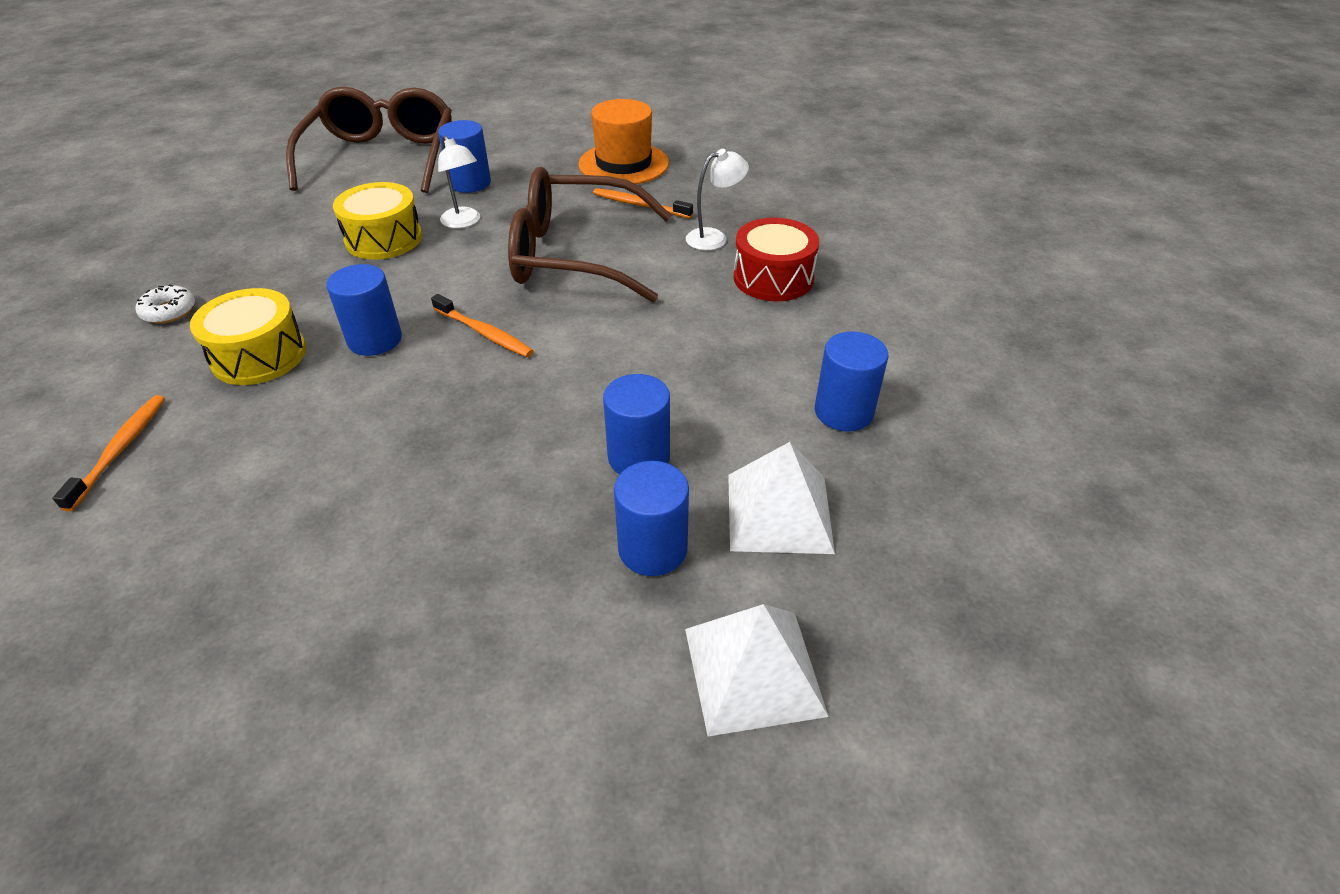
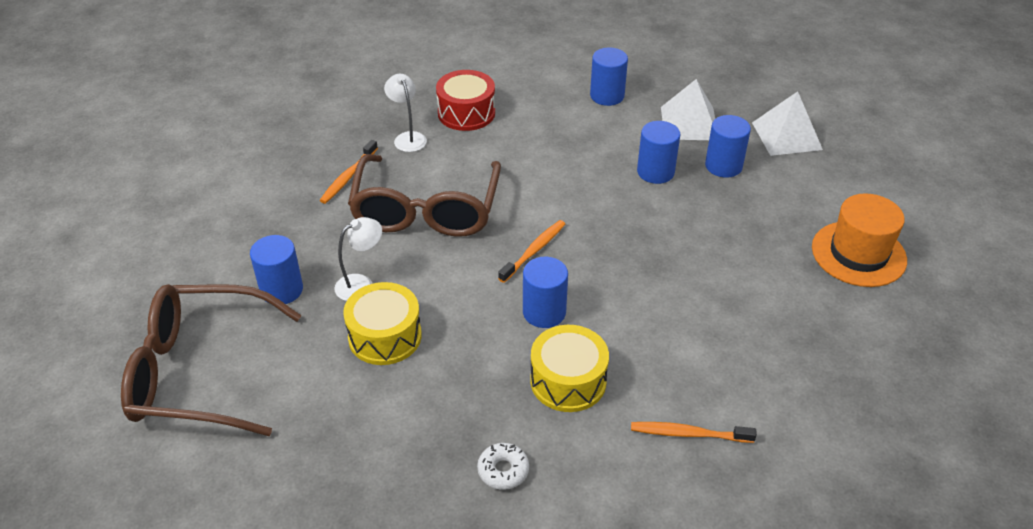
camera: 90 degrees left, 0 degrees up
(623, 164) = (267, 188): orange hat -> orange hat (858, 254)

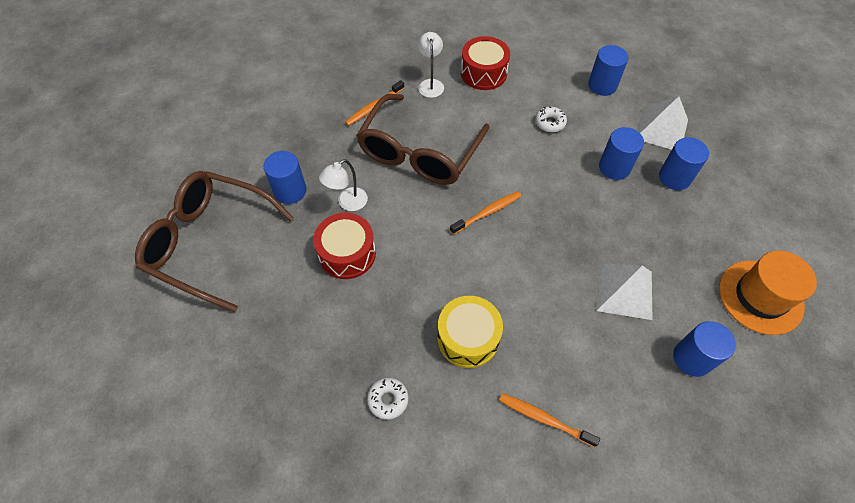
camera: 20 degrees right, 15 degrees up
(361, 284) = (347, 203): white lamp -> white lamp turned 150 degrees clockwise
(385, 336) = (347, 254): yellow drum -> red drum
(544, 312) = (473, 270): blue cylinder -> blue cylinder (692, 358)
(565, 145) = (550, 123): none -> white donut
(786, 136) = (742, 163): white pyramid -> white pyramid (624, 290)

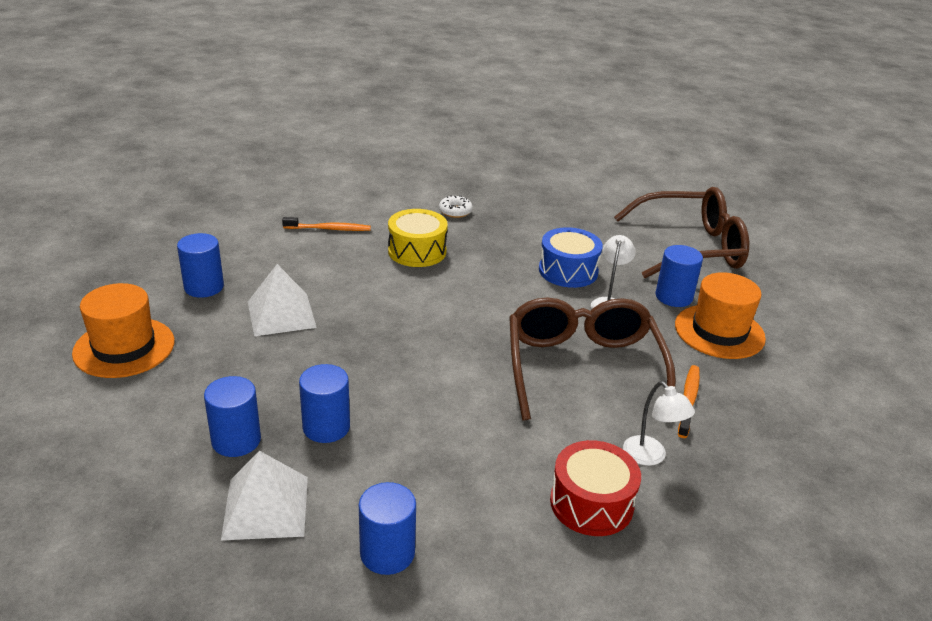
camera: 150 degrees right, 25 degrees down
(295, 147) = (719, 331): none -> orange hat
(347, 254) = (568, 271): red drum -> blue drum
(487, 212) = (460, 336): orange toothbrush -> none
(550, 123) = (443, 458): white donut -> none

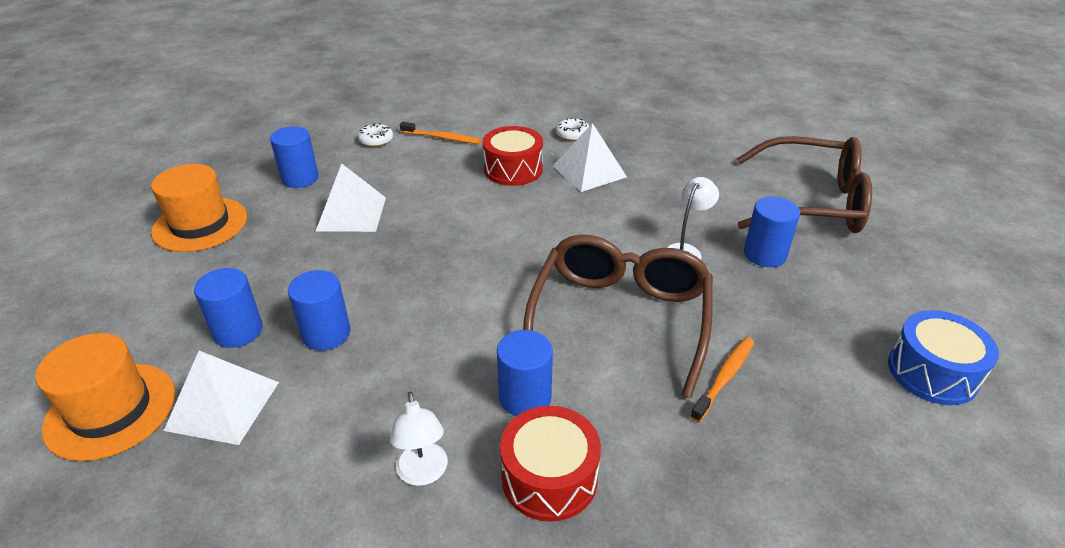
camera: 20 degrees right, 5 degrees up
(261, 239) = (376, 140): none -> white donut
(387, 553) = (305, 483): blue cylinder -> blue cylinder (525, 397)
(417, 251) = (513, 169): yellow drum -> red drum
(489, 244) = (589, 171): none -> white pyramid
(568, 271) = (658, 209): blue drum -> blue drum (932, 372)
(650, 457) = (646, 436): white lamp -> white lamp (423, 474)
(719, 331) = (801, 302): orange hat -> orange hat (111, 410)

